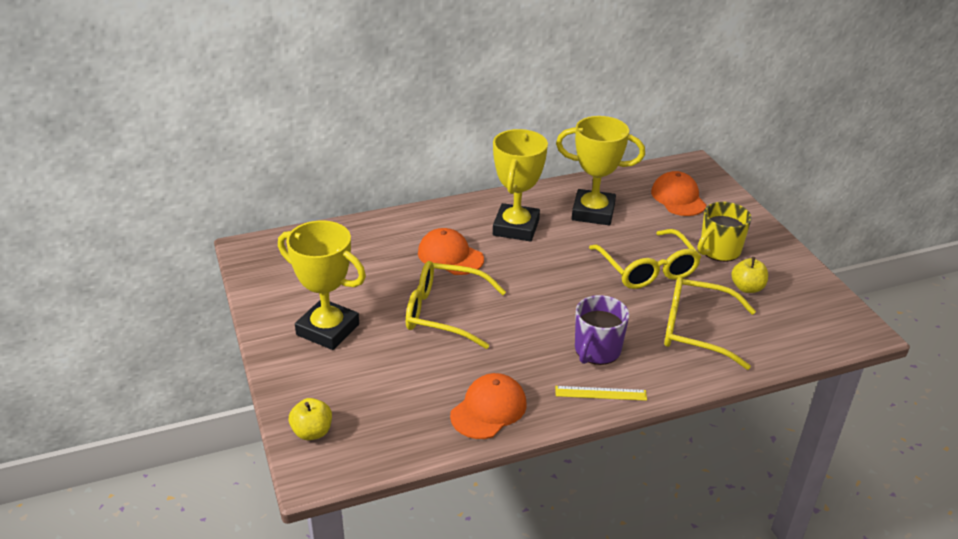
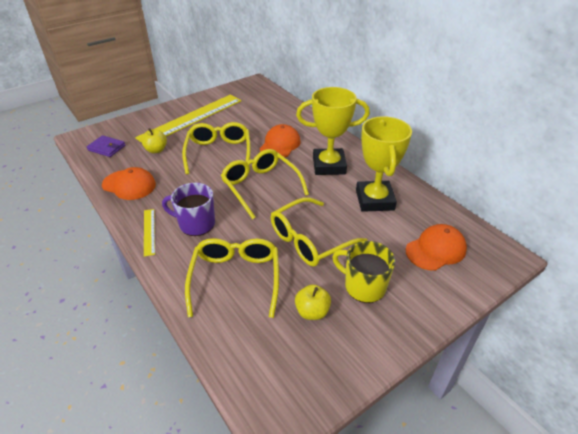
camera: 75 degrees right, 5 degrees up
(312, 432) = (108, 131): yellow apple -> yellow apple (156, 150)
(328, 330) = (191, 118): yellow trophy -> yellow ruler
(369, 434) = (107, 148): none -> purple wallet
(538, 287) = (260, 186): none -> yellow glasses

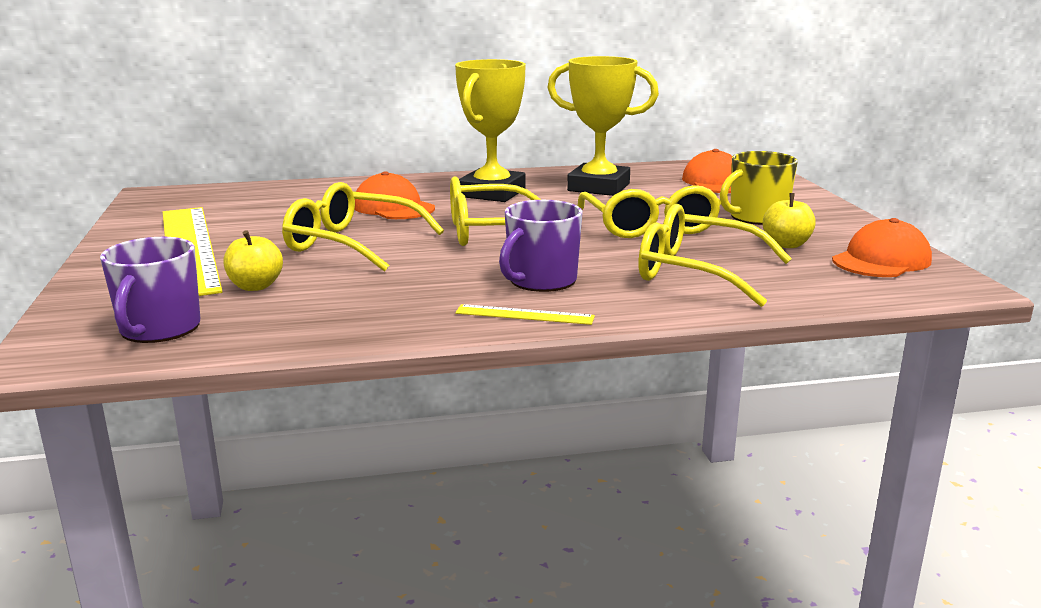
camera: 65 degrees left, 20 degrees down
(107, 148) = (159, 329): purple wallet -> purple mug
(129, 185) = (348, 319): orange cap -> orange cap (881, 260)

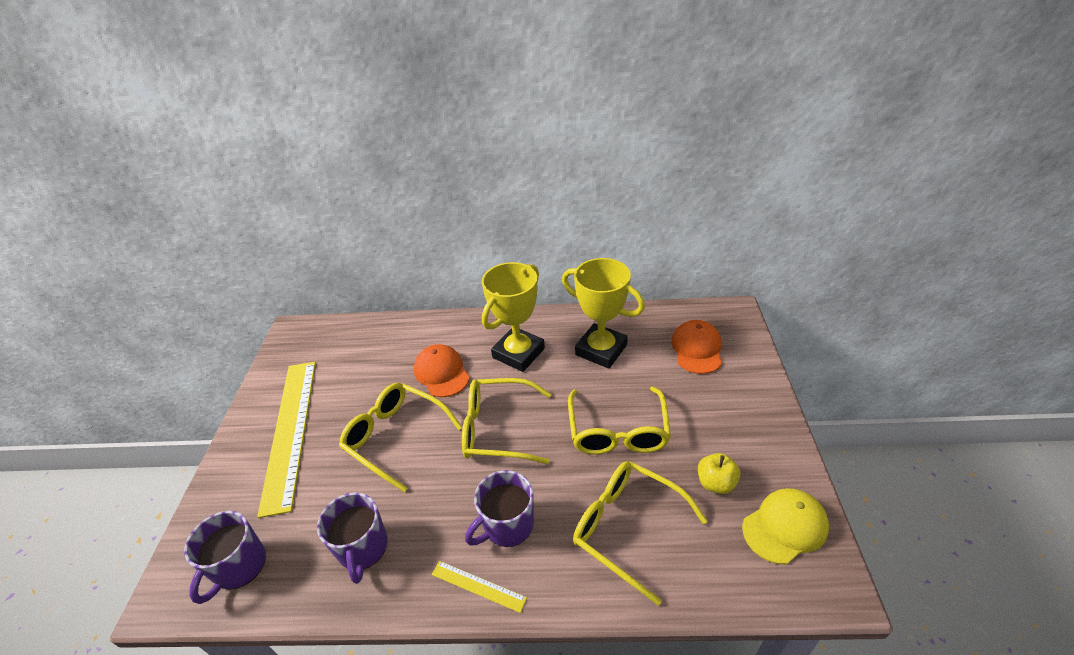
camera: 15 degrees right, 20 degrees up
(255, 286) = (315, 503): yellow apple -> none
(345, 306) = (363, 548): none -> purple mug
(756, 217) = (708, 425): yellow mug -> none
(881, 260) = (785, 527): orange cap -> yellow cap

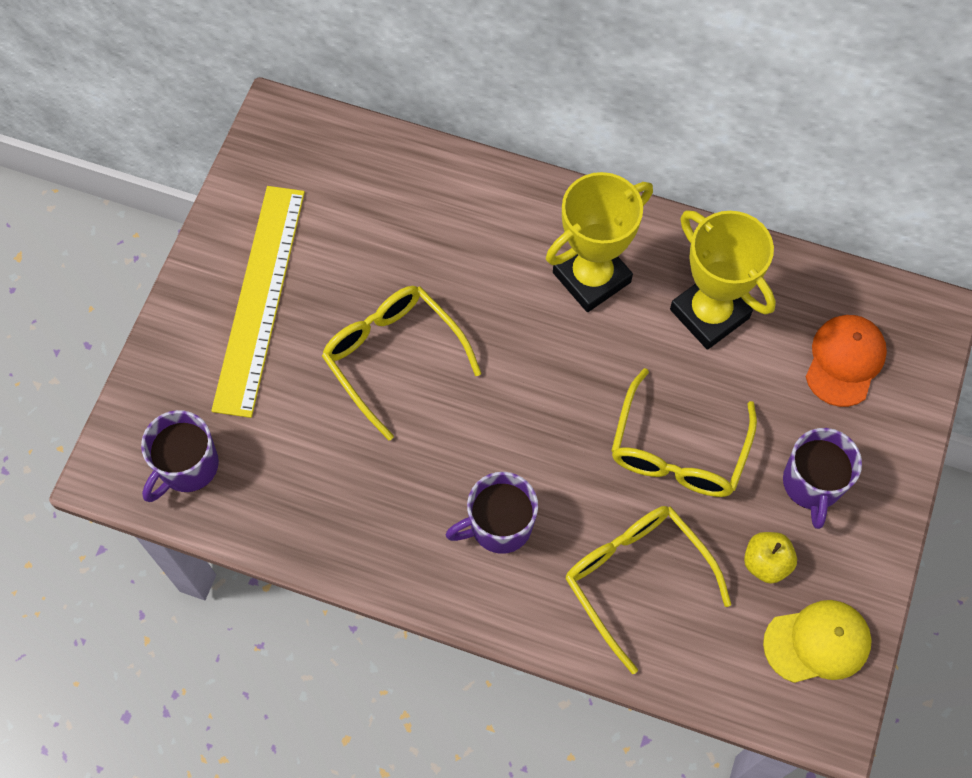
camera: 15 degrees right, 25 degrees up
(363, 548) = (328, 494): purple mug -> purple mug (812, 484)
(441, 373) = (475, 273): orange cap -> none
(478, 586) = (446, 583): yellow ruler -> none
(497, 428) = (526, 391): yellow glasses -> none

